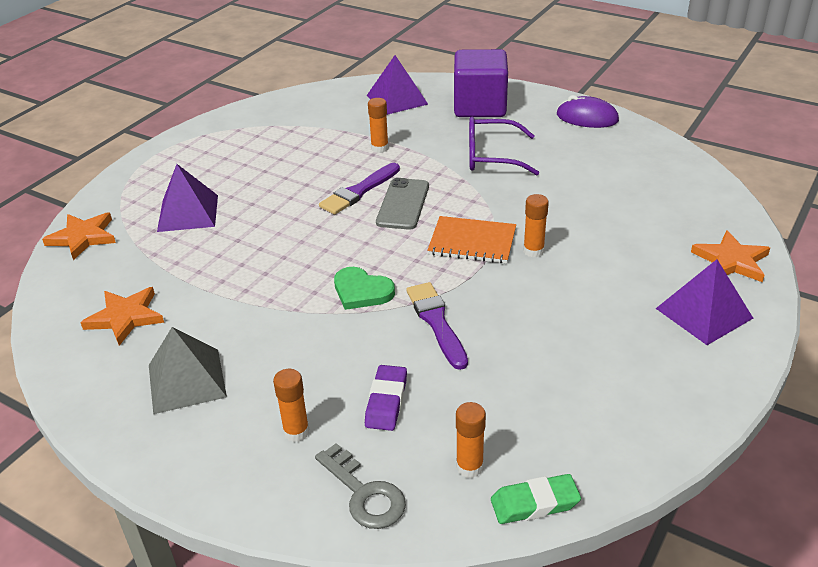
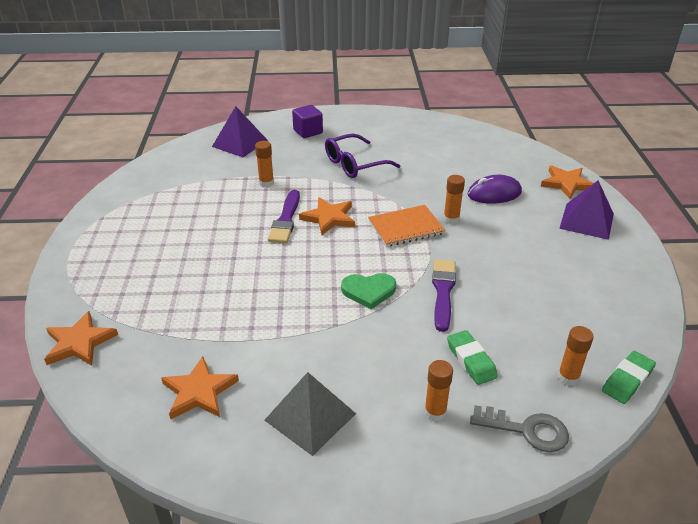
camera: 35 degrees left, 0 degrees up
(188, 213) = (159, 285): purple pyramid -> none
(386, 401) = (471, 360): purple eraser -> green eraser
(403, 204) = (329, 218): grey phone -> orange star
(436, 322) = (443, 291): purple brush -> purple brush turned 60 degrees clockwise
(480, 106) = (308, 131): purple cube -> purple cube, size x0.56
(587, 118) = (389, 119): purple mouse -> purple mouse (494, 193)

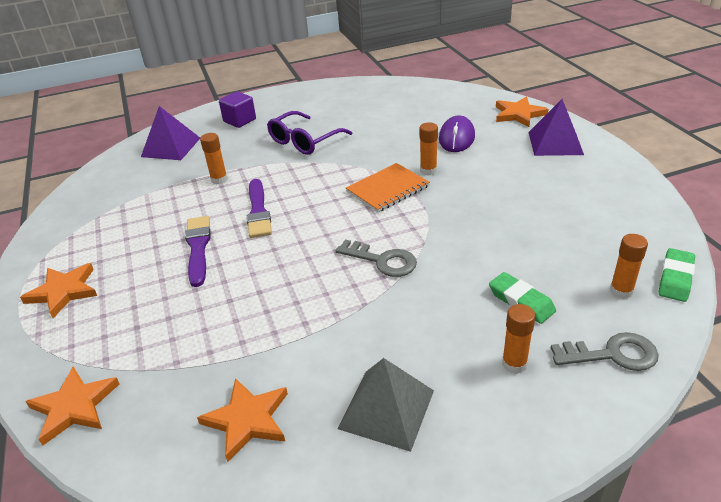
camera: 15 degrees left, 0 degrees up
(329, 218) = (304, 199): orange star -> orange star (64, 291)
(368, 291) = (382, 261): green heart -> grey key
(443, 291) = (457, 241): purple brush -> purple brush (198, 248)
(494, 193) = (456, 138): purple mouse -> purple mouse turned 45 degrees counterclockwise

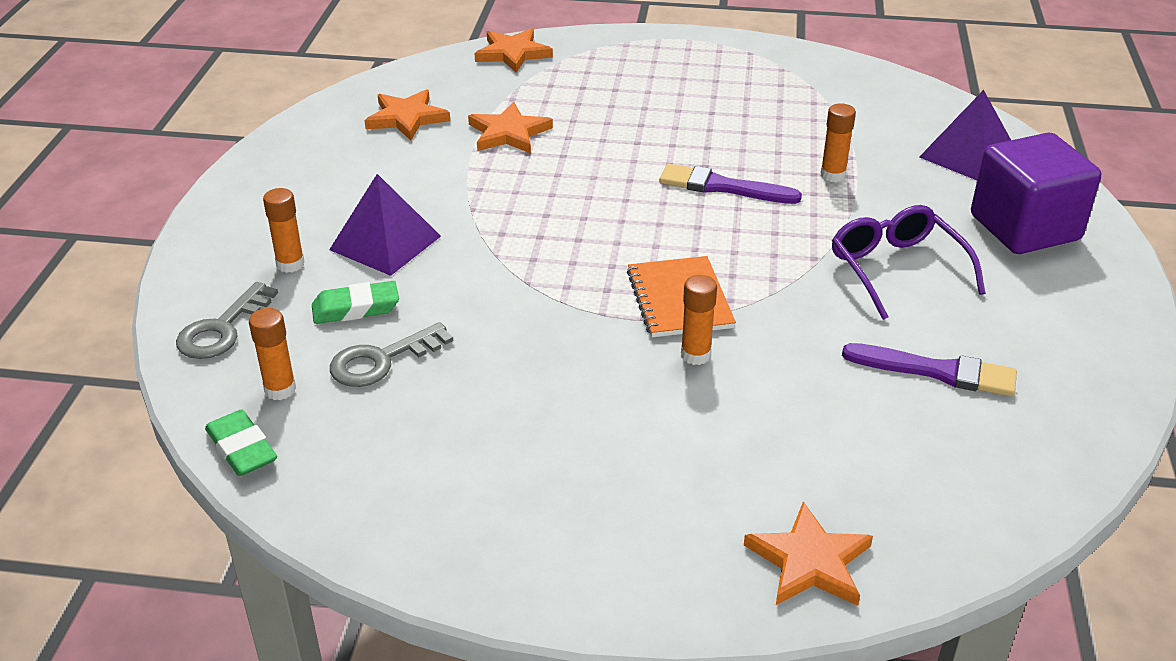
camera: 115 degrees right, 0 degrees up
(64, 291) = (679, 59): orange star -> orange star (508, 133)
(198, 248) = (681, 136): purple brush -> purple brush (936, 371)
(239, 120) = (1024, 228): purple cube -> purple cube, size x1.78
(382, 261) = (529, 243): grey key -> grey key (382, 360)
(386, 409) = (334, 180): grey pyramid -> none
(456, 138) = (777, 431): purple mouse -> none
(555, 143) = (656, 545): purple pyramid -> purple pyramid (385, 242)

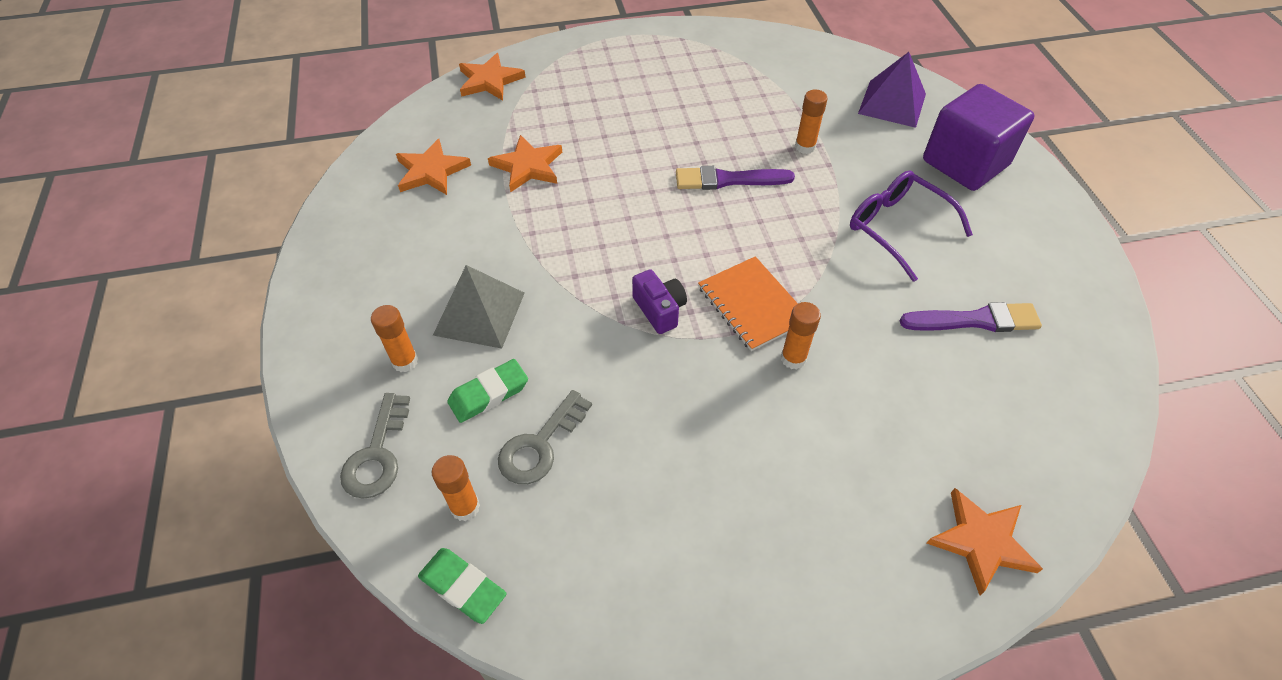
camera: 20 degrees left, 15 degrees up
(385, 242) = (479, 313): purple pyramid -> grey pyramid
(574, 281) = (659, 310): none -> purple camera

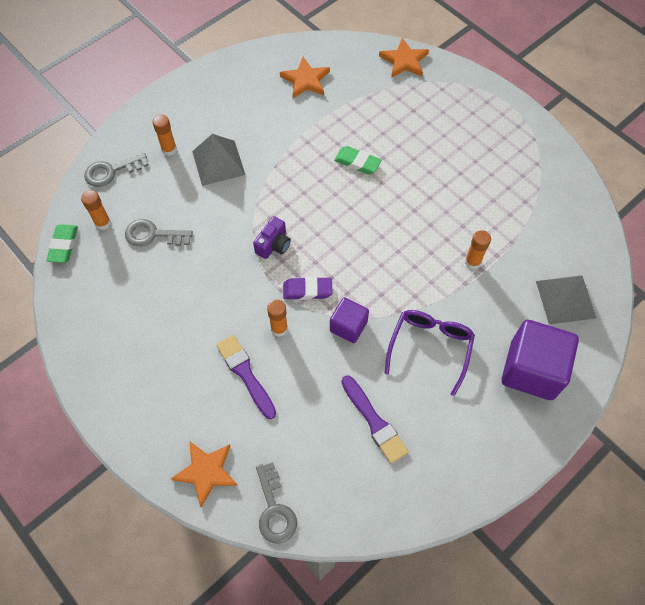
camera: 60 degrees right, 10 degrees up
(489, 394) = (170, 196): green eraser -> green eraser (357, 162)
(528, 166) = (342, 122): orange star -> none
(728, 180) = (406, 231): purple brush -> purple brush (245, 374)
(752, 305) = (307, 290): orange notebook -> purple eraser
(829, 287) = (348, 326): none -> purple cube
(892, 103) = (565, 299): purple pyramid -> grey pyramid
(1066, 480) = (274, 509): none -> grey key

